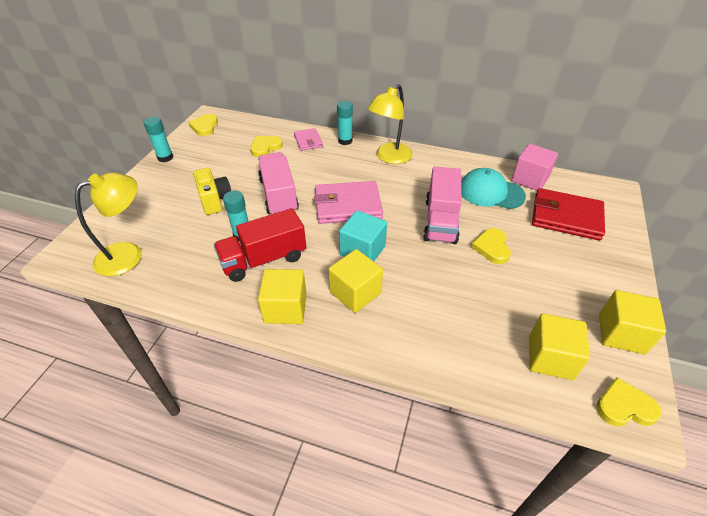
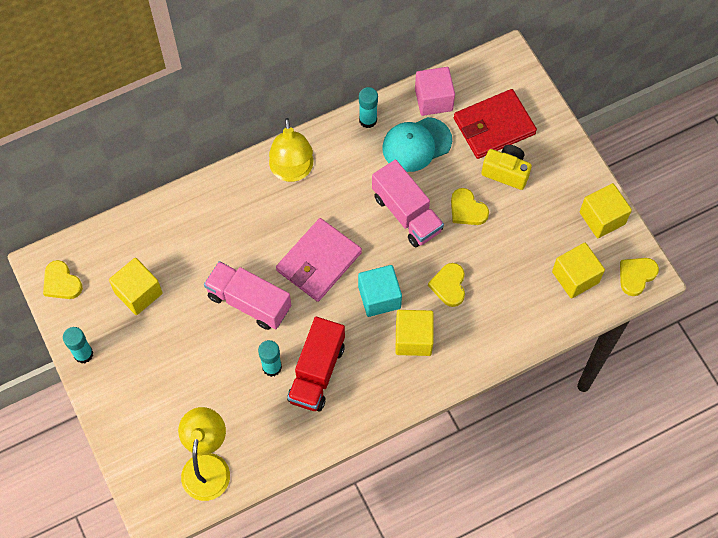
camera: 45 degrees left, 20 degrees up
(215, 200) = (202, 356): yellow camera -> yellow camera (506, 172)
(265, 147) = (162, 257): yellow heart -> yellow heart (449, 286)
(285, 308) = (381, 395): yellow cube -> yellow cube (138, 293)
(308, 141) = (192, 213): pink wallet -> none
(345, 141) = (227, 182): turquoise glue stick -> turquoise glue stick (368, 120)

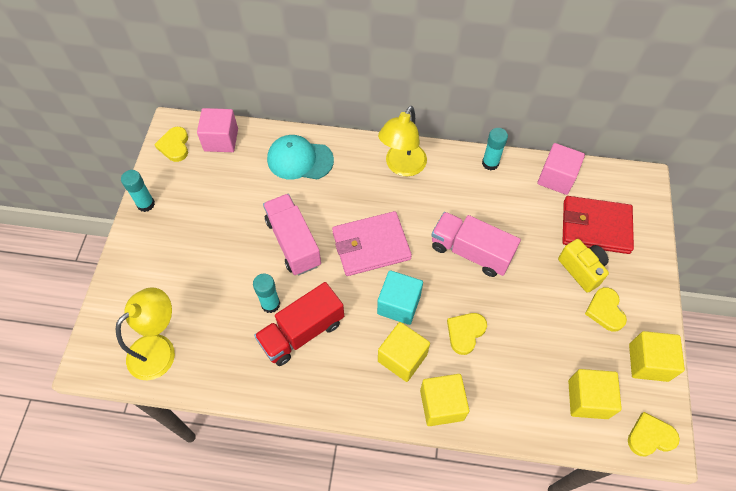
camera: 35 degrees right, 5 degrees down
(102, 249) = (221, 140): none -> pink cube
(138, 293) = (220, 185): yellow cube -> yellow cube (441, 405)
(406, 213) = (470, 252): pink truck -> pink truck turned 120 degrees clockwise
(416, 144) = (517, 203): turquoise cap -> turquoise cap (300, 160)
(467, 209) = (525, 280): yellow heart -> yellow heart (605, 310)

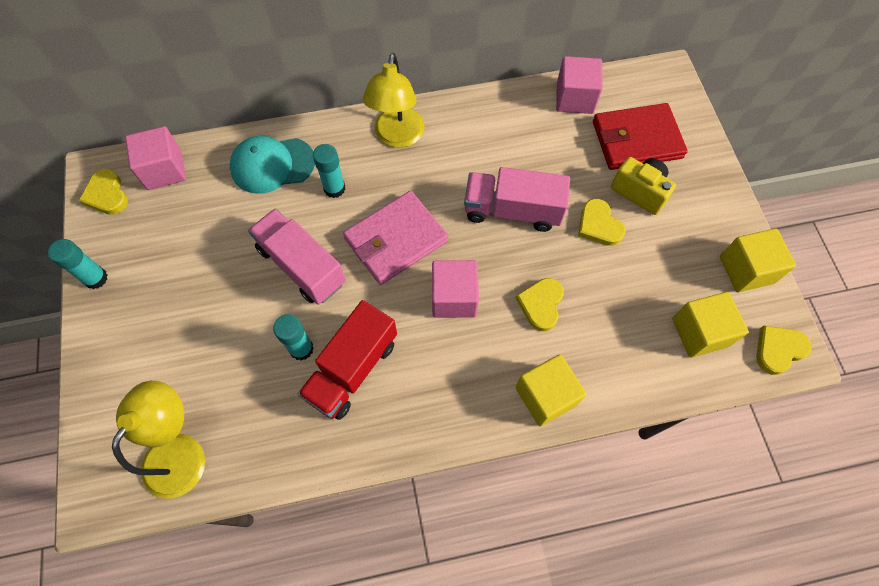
camera: 20 degrees left, 5 degrees up
(399, 304) = (454, 298): turquoise cube -> pink cube
(402, 358) = (481, 358): yellow cube -> none
(490, 163) = (496, 103): turquoise glue stick -> turquoise glue stick (334, 188)
(605, 310) = (681, 229): yellow heart -> yellow heart (598, 225)

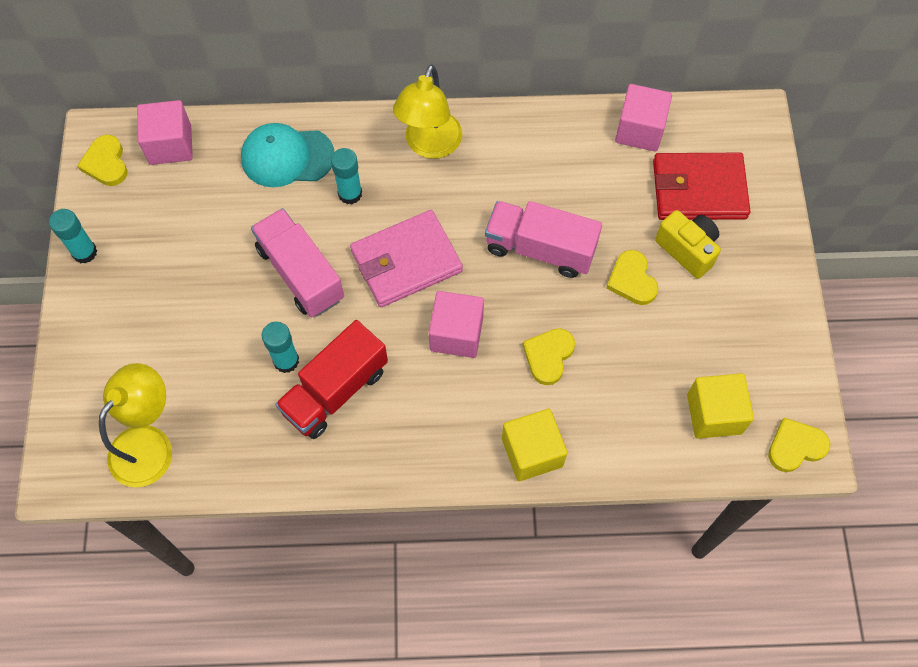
camera: 10 degrees right, 0 degrees up
(746, 270) = (784, 355): yellow cube -> none

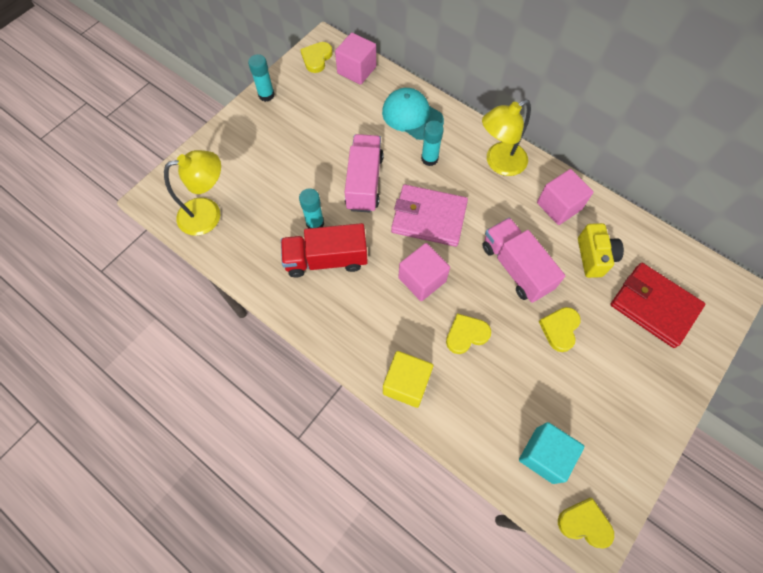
camera: 40 degrees right, 0 degrees up
(639, 130) = (643, 242): pink cube -> pink cube (559, 206)
(687, 250) = (614, 337): yellow camera -> yellow camera (594, 257)
(714, 414) = (544, 455): yellow cube -> turquoise cube

